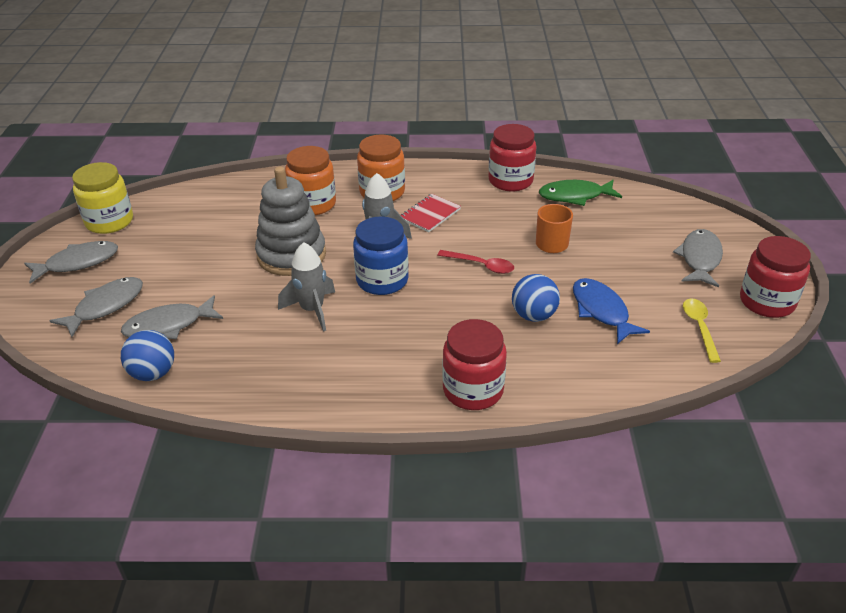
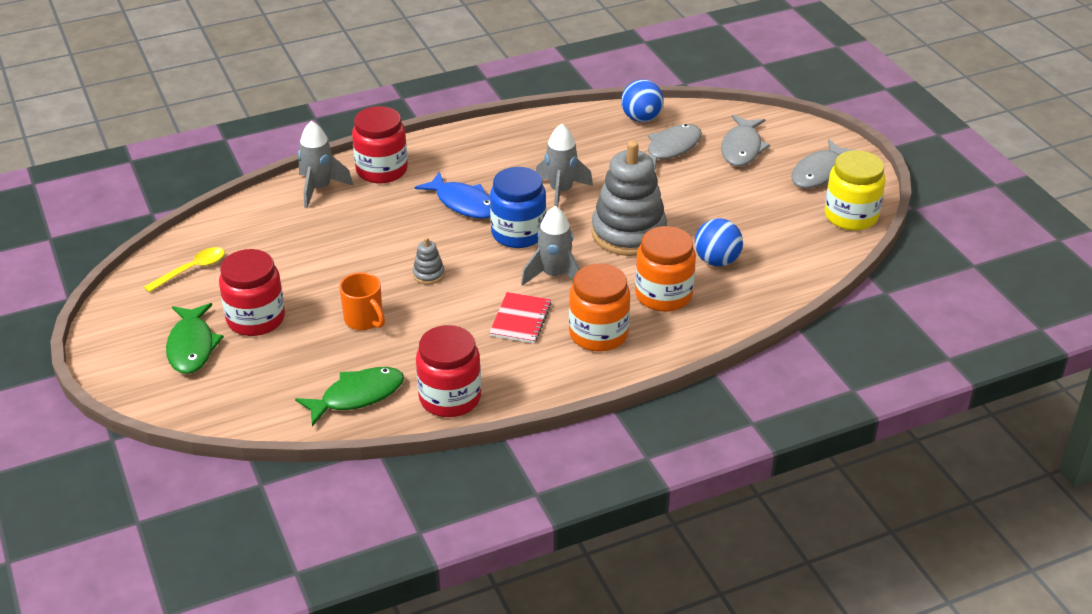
camera: 155 degrees right, 0 degrees up
(481, 265) = (428, 274): red spoon -> grey stacking toy
(533, 315) = (354, 239): blue ball -> blue ball (717, 261)
(550, 386) = (319, 189): none -> grey rocket
(601, 311) = (290, 260): blue fish -> blue fish (463, 203)
(699, 327) = (192, 269): yellow spoon -> yellow spoon turned 105 degrees counterclockwise
(700, 259) = (192, 346): grey fish -> green fish
(767, 302) = (121, 314): red jar -> red jar (256, 319)

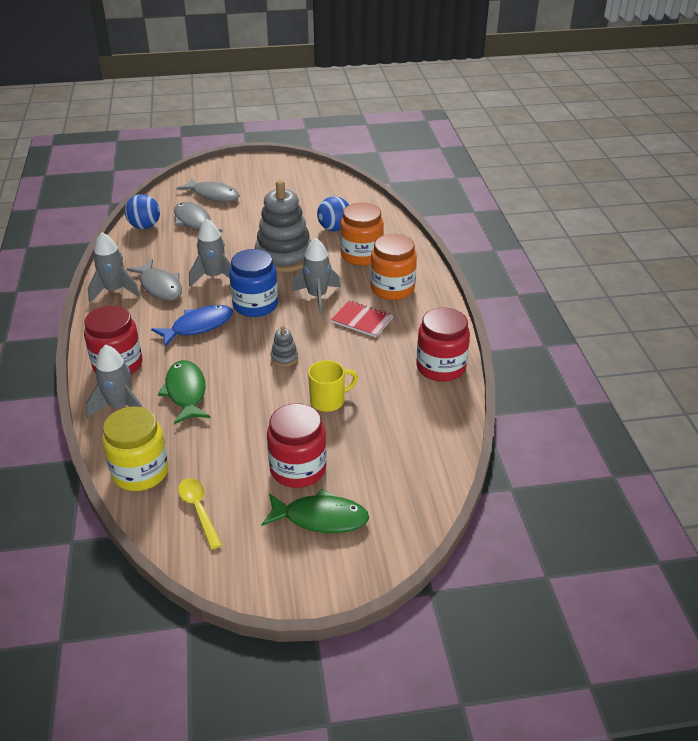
camera: 75 degrees left, 0 degrees up
(357, 396) = (424, 416): green fish -> green fish (186, 392)
(364, 320) = (329, 401): orange mug -> yellow mug
(505, 134) = (114, 291): none -> grey rocket
(819, 172) = (261, 174): grey fish -> grey fish (160, 286)
(851, 216) = (313, 174): yellow jar -> yellow jar (140, 472)

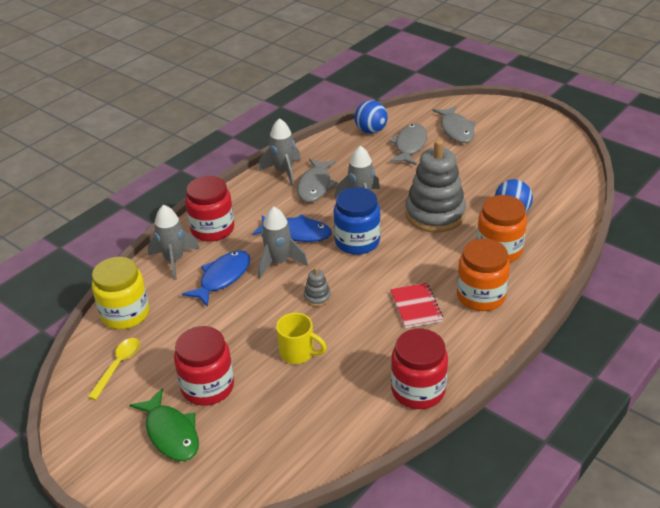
camera: 50 degrees right, 0 degrees up
(186, 392) = (222, 278): green fish -> blue fish
(317, 297) = (411, 264): grey rocket -> grey rocket (279, 262)

